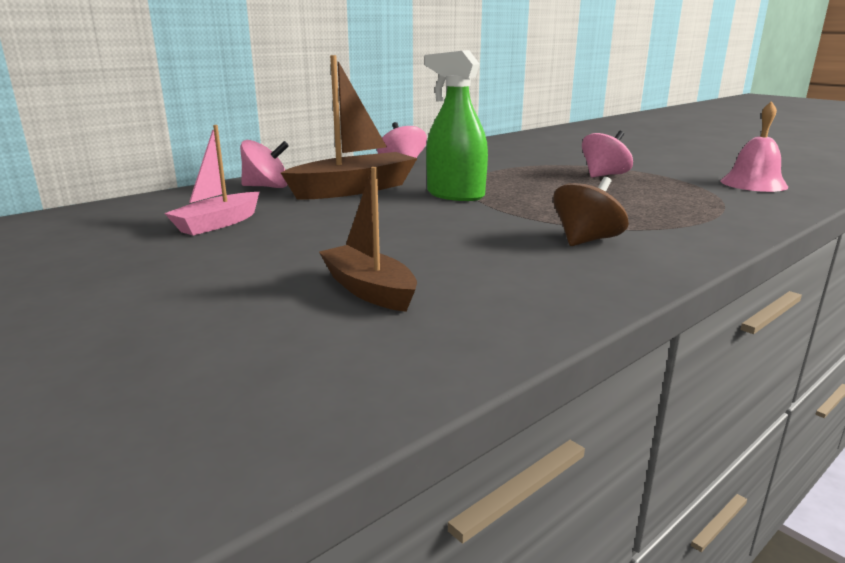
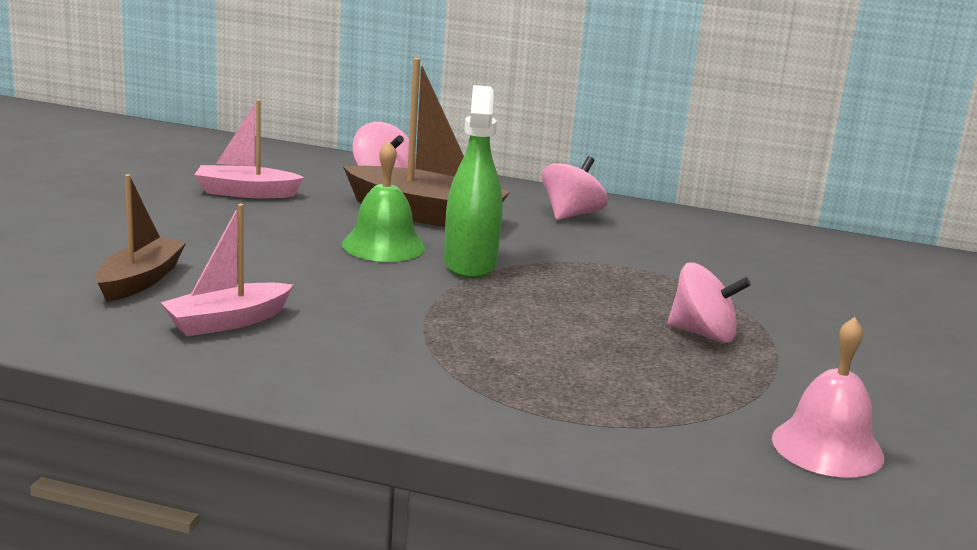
camera: 55 degrees right, 0 degrees up
(394, 207) = (383, 245): none -> green bell
(498, 273) = (227, 322): none -> pink boat
(586, 240) = (372, 350): brown spinning top -> none

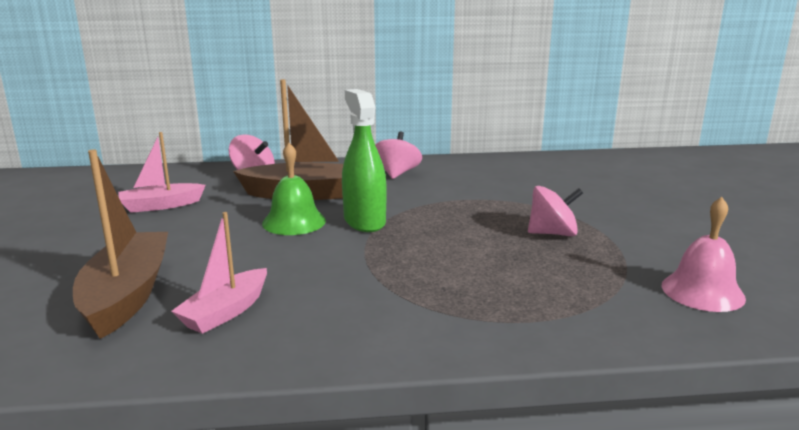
camera: 20 degrees left, 0 degrees up
(140, 281) = (127, 295): brown boat -> brown boat, size x1.59

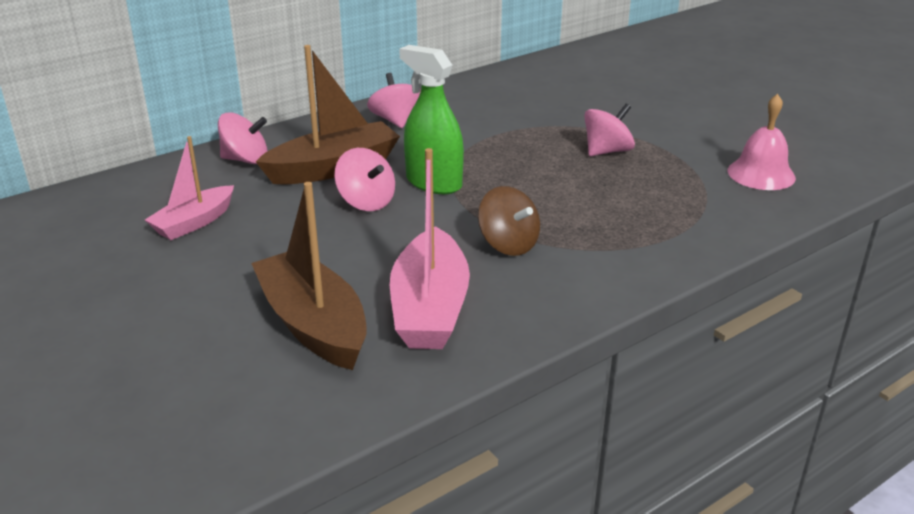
camera: 30 degrees left, 10 degrees up
(226, 312) = (430, 308): pink boat -> pink boat, size x1.59
(294, 222) = (366, 202): green bell -> pink spinning top
(360, 282) = (508, 244): none -> brown spinning top

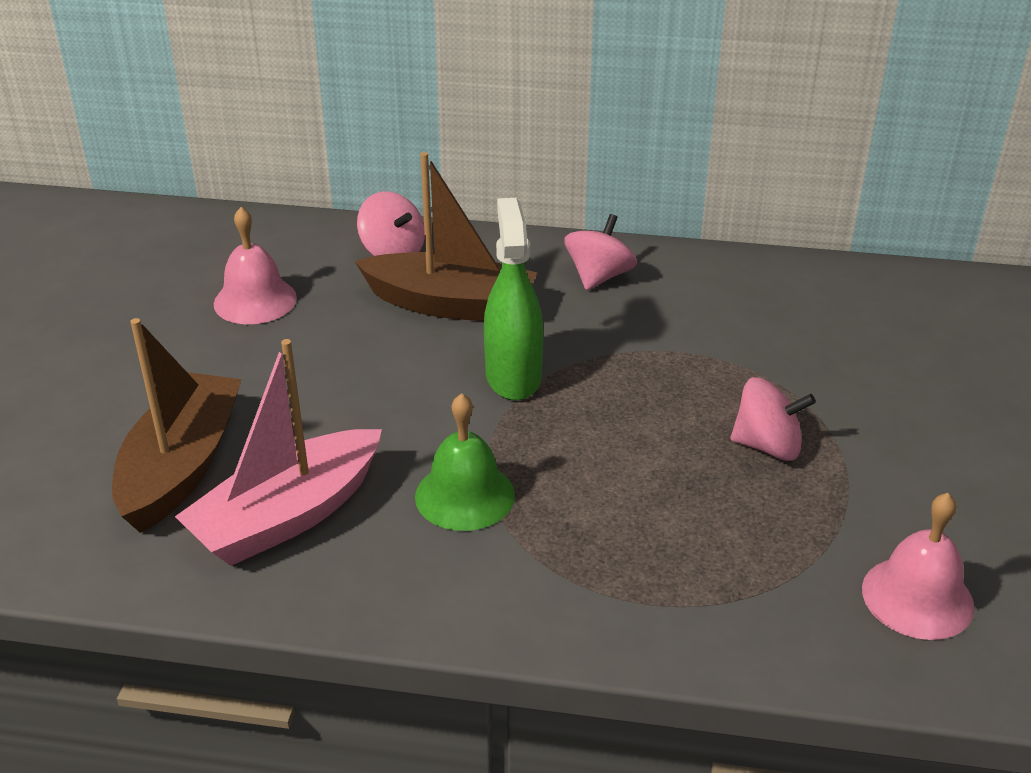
camera: 45 degrees right, 5 degrees up
(194, 222) = (255, 300): pink boat -> pink bell
(366, 202) = (418, 362): pink spinning top -> none
(508, 244) = (465, 495): brown spinning top -> green bell

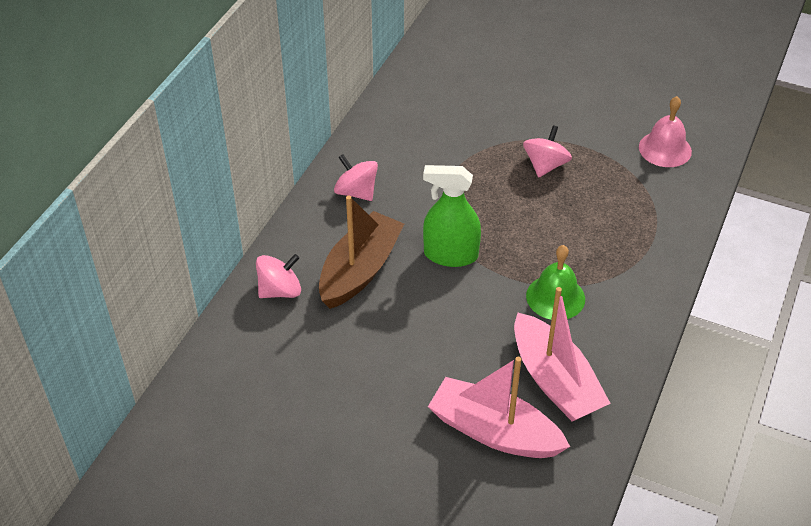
camera: 75 degrees left, 10 degrees up
(181, 466) = (494, 432): brown boat -> pink boat
(255, 300) = (312, 377): pink bell -> none

